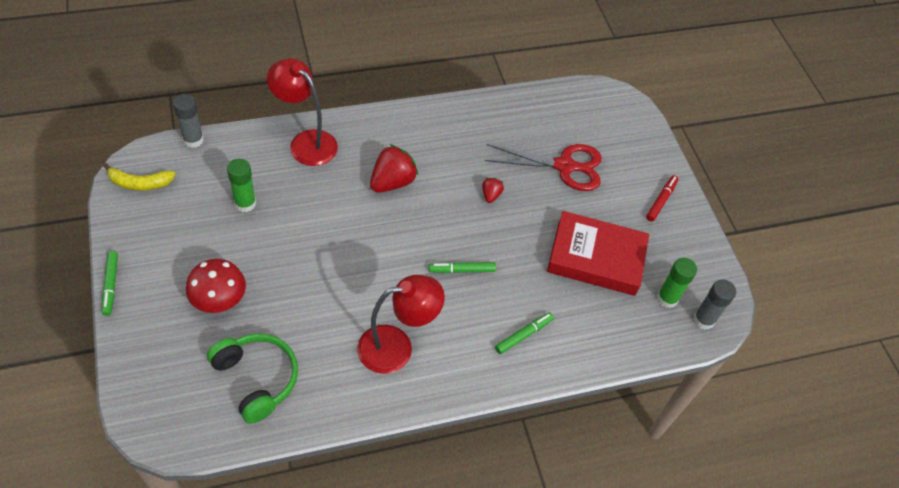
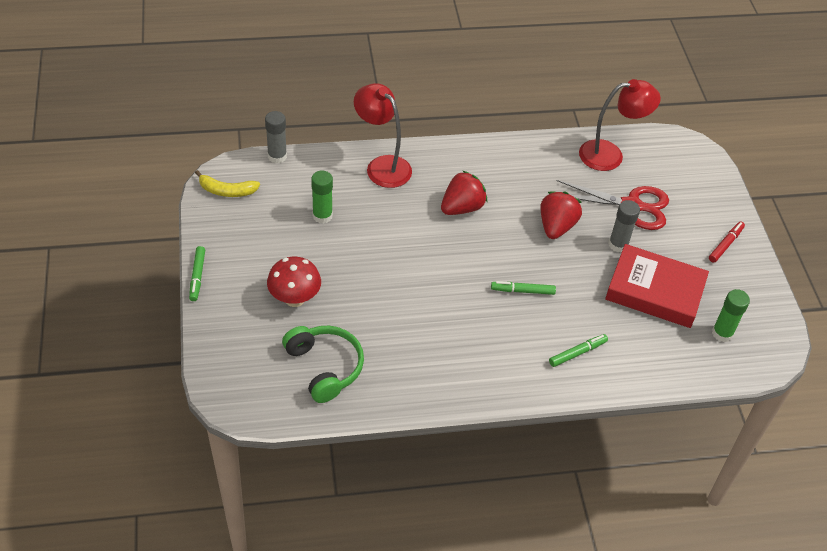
camera: 10 degrees right, 5 degrees down
(397, 347) = (455, 352): red lamp -> red lamp (610, 155)
(491, 195) = (556, 226): red strawberry -> red strawberry, size x1.96
(703, 320) = (757, 355): grey glue stick -> grey glue stick (618, 244)

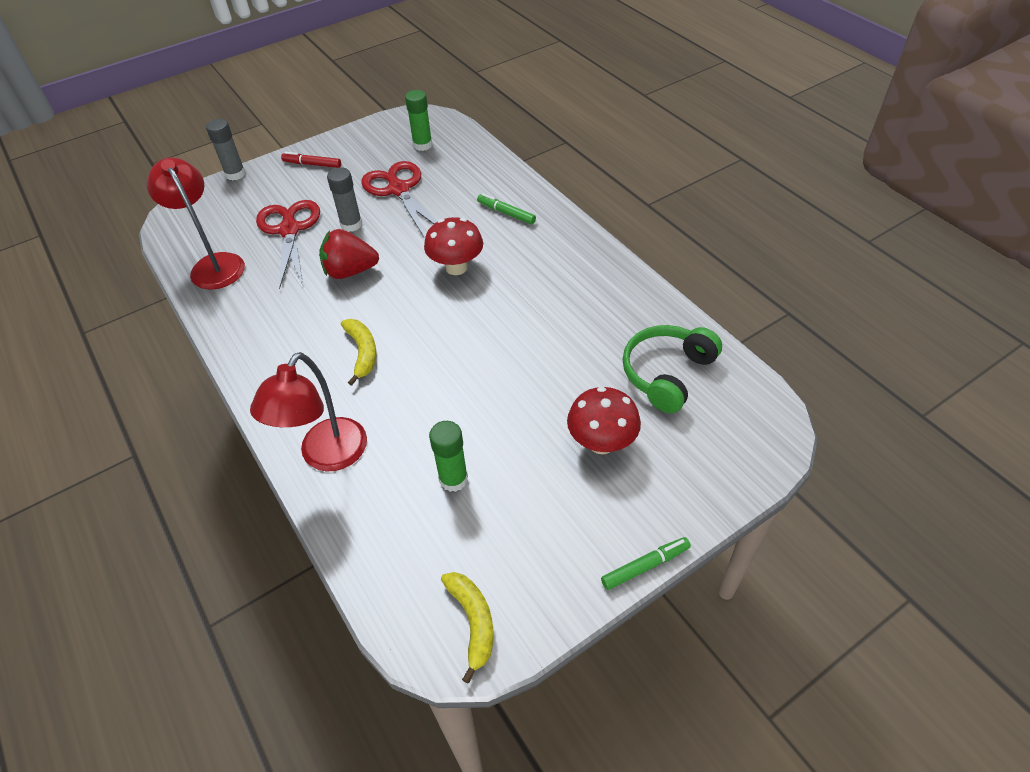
camera: 110 degrees left, 0 degrees up
(277, 156) = (367, 593): grey glue stick -> grey glue stick (235, 174)
(462, 207) = (362, 352): red strawberry -> yellow banana
(523, 291) = (456, 267): green marker -> red mushroom
(655, 291) = (398, 189): red book -> red scissors

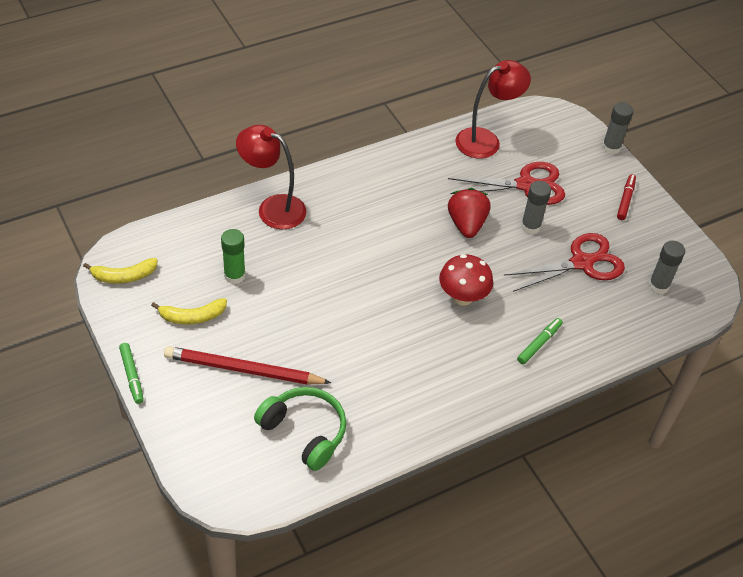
camera: 90 degrees right, 0 degrees up
(362, 352) = (369, 230): yellow banana -> yellow banana (192, 317)
(422, 145) = (658, 286): green glue stick -> grey glue stick
(601, 443) = (243, 370): red mushroom -> red pencil

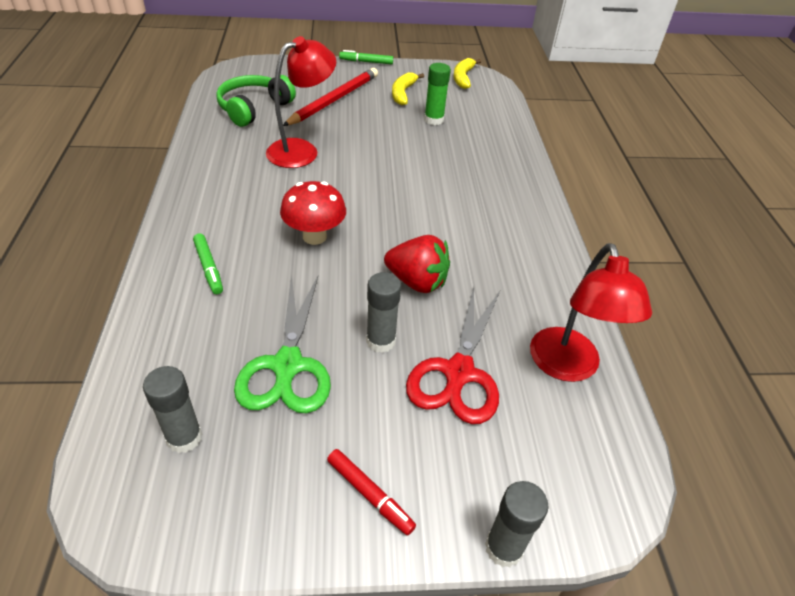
camera: 115 degrees right, 5 degrees down
(273, 208) = (507, 159): red lamp -> red lamp (302, 150)
(305, 431) = (253, 108): green headphones -> green headphones turned 150 degrees clockwise
(582, 262) = (287, 367): red scissors -> green scissors

